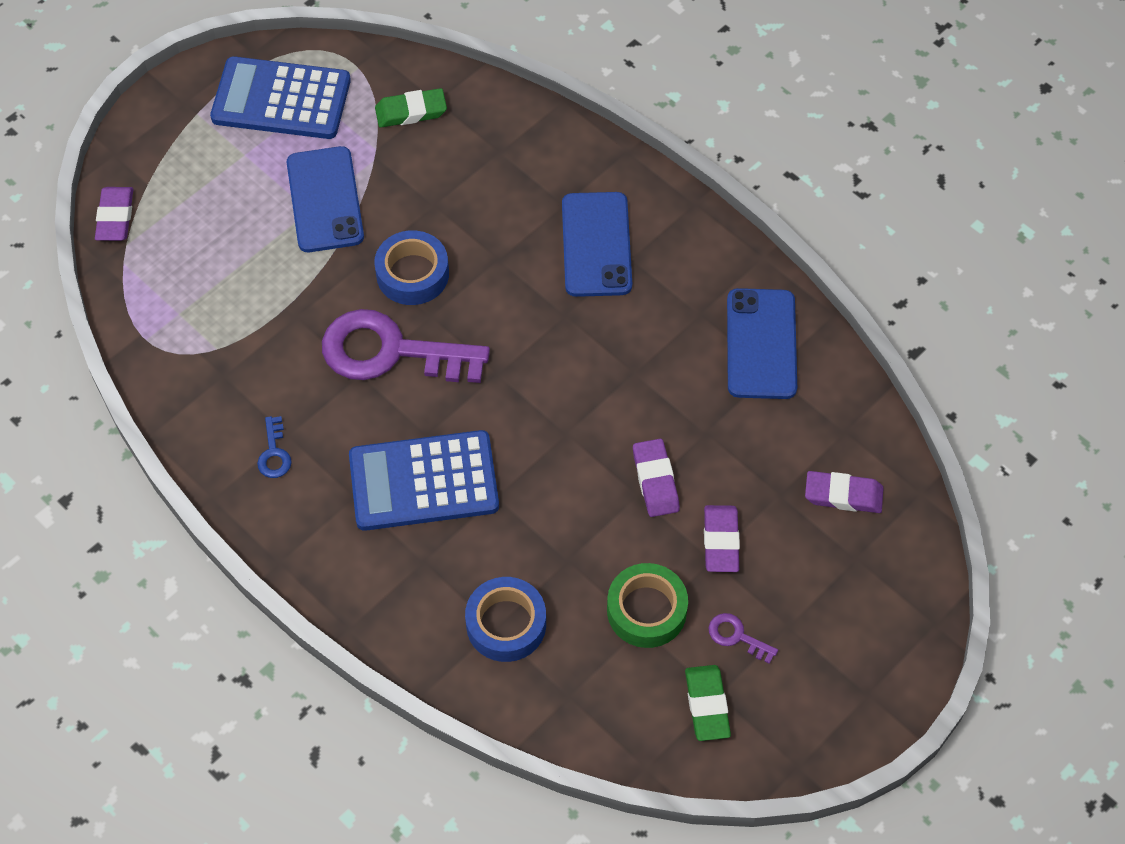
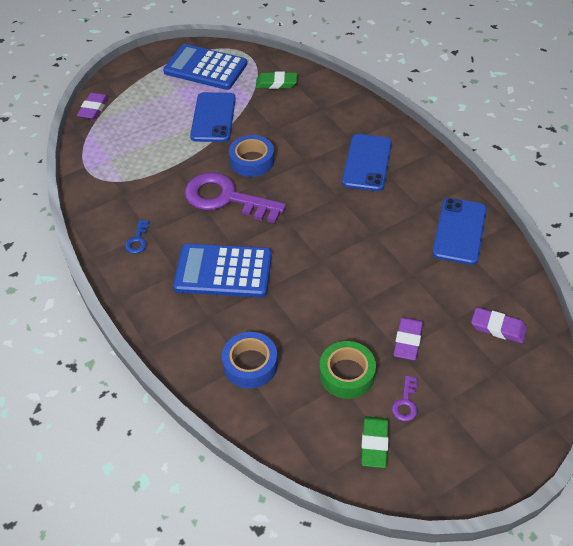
camera: 15 degrees right, 10 degrees down
(655, 480) = (372, 297): purple eraser -> none
(737, 636) = (405, 403): purple key -> purple key turned 120 degrees counterclockwise

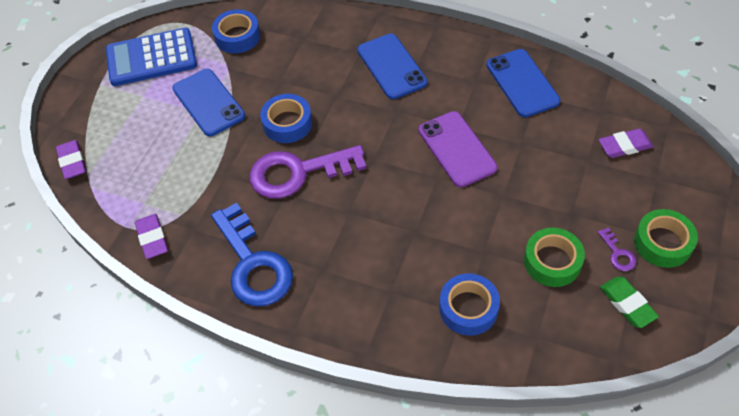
camera: 35 degrees left, 5 degrees up
(137, 240) = (253, 264): blue key -> blue key, size x2.48
(223, 271) = (363, 242): blue calculator -> none
(276, 83) = (237, 36): green eraser -> blue tape
(356, 249) = (457, 149): none -> purple phone
(407, 341) = (570, 201): purple eraser -> purple eraser (152, 238)
(452, 419) = (662, 243): none -> green tape

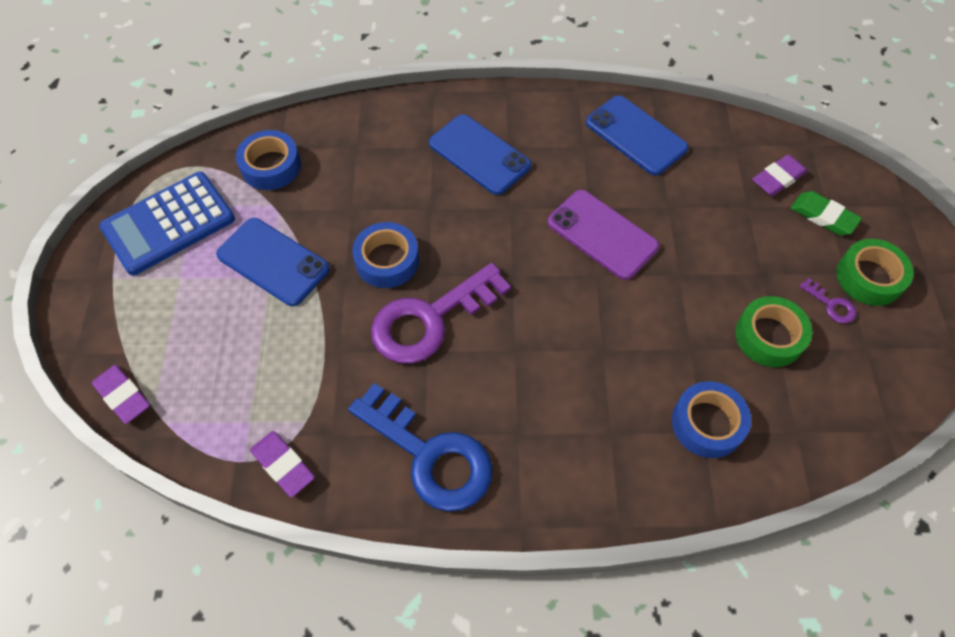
camera: 25 degrees left, 5 degrees up
(627, 304) = (868, 359): green eraser -> green eraser (823, 216)

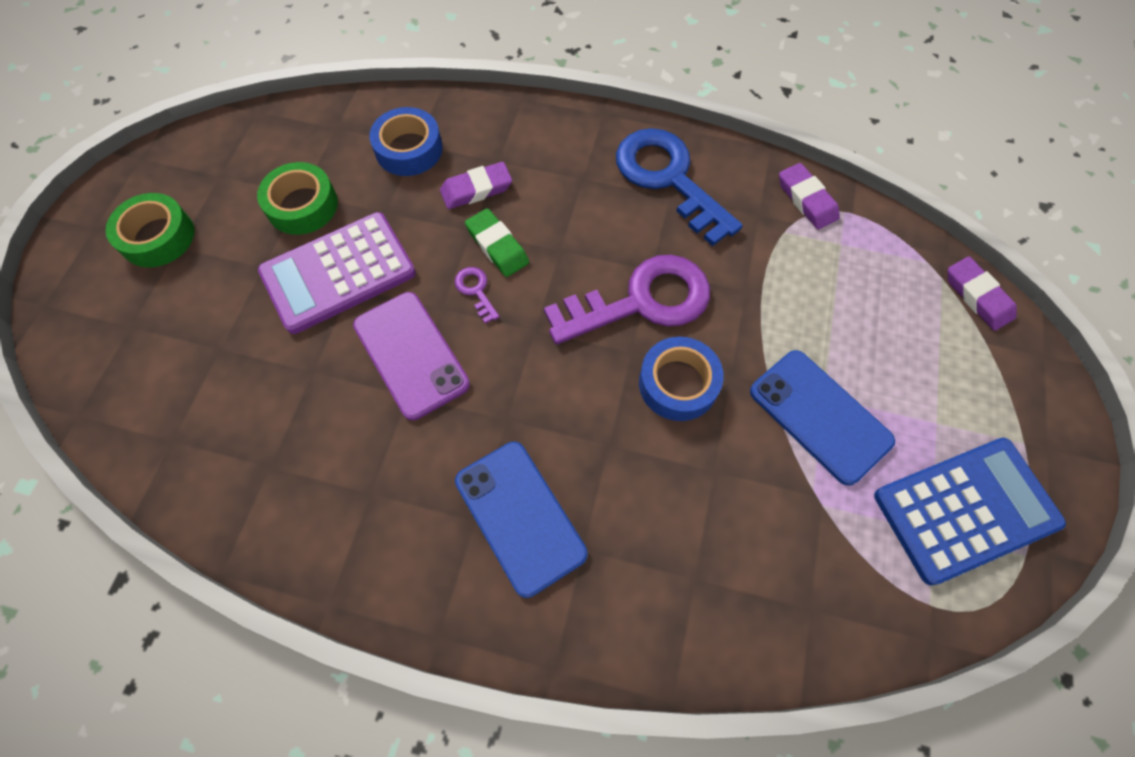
camera: 165 degrees left, 5 degrees up
(271, 166) = (826, 576): blue tape -> none
(636, 135) = (291, 492): blue phone -> none
(696, 283) = (338, 273): none -> purple calculator
(778, 178) = (156, 377): purple eraser -> purple eraser (476, 189)
(823, 216) = (146, 314): green eraser -> green eraser (497, 246)
(831, 305) = (219, 220): purple key -> purple key (476, 291)

